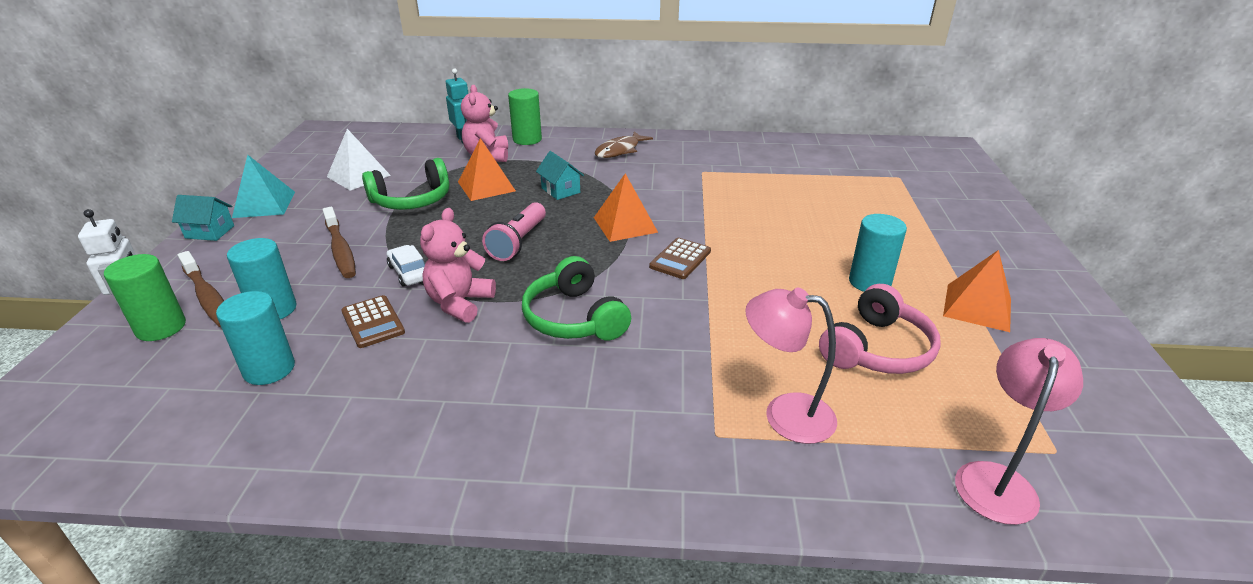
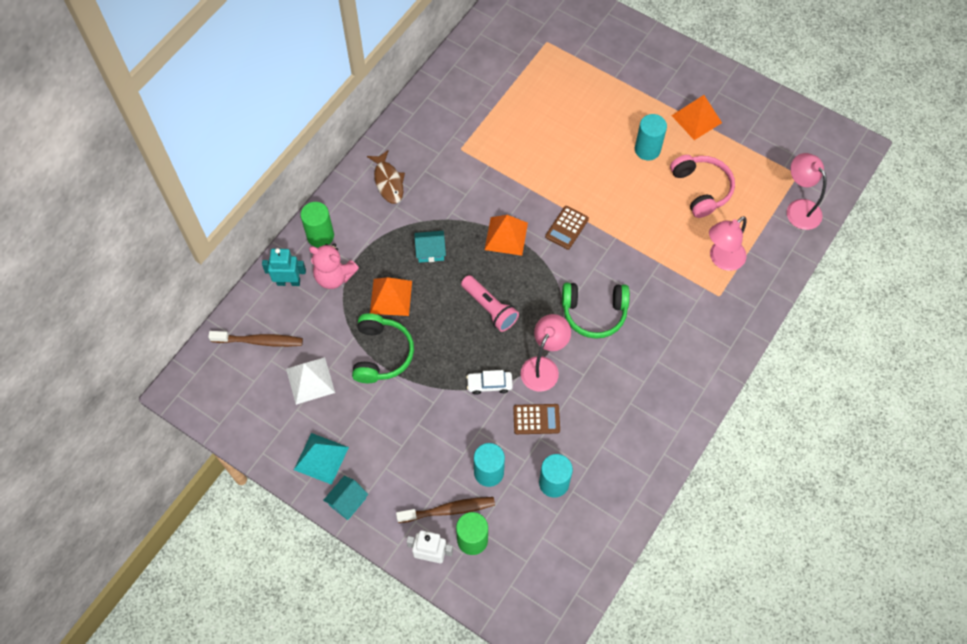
camera: 60 degrees left, 30 degrees up
(340, 250) = (432, 419): brown toothbrush -> brown toothbrush (259, 341)
(459, 303) = (543, 367): pink teddy bear -> pink lamp
(680, 259) = (567, 228): brown calculator -> brown calculator turned 60 degrees clockwise

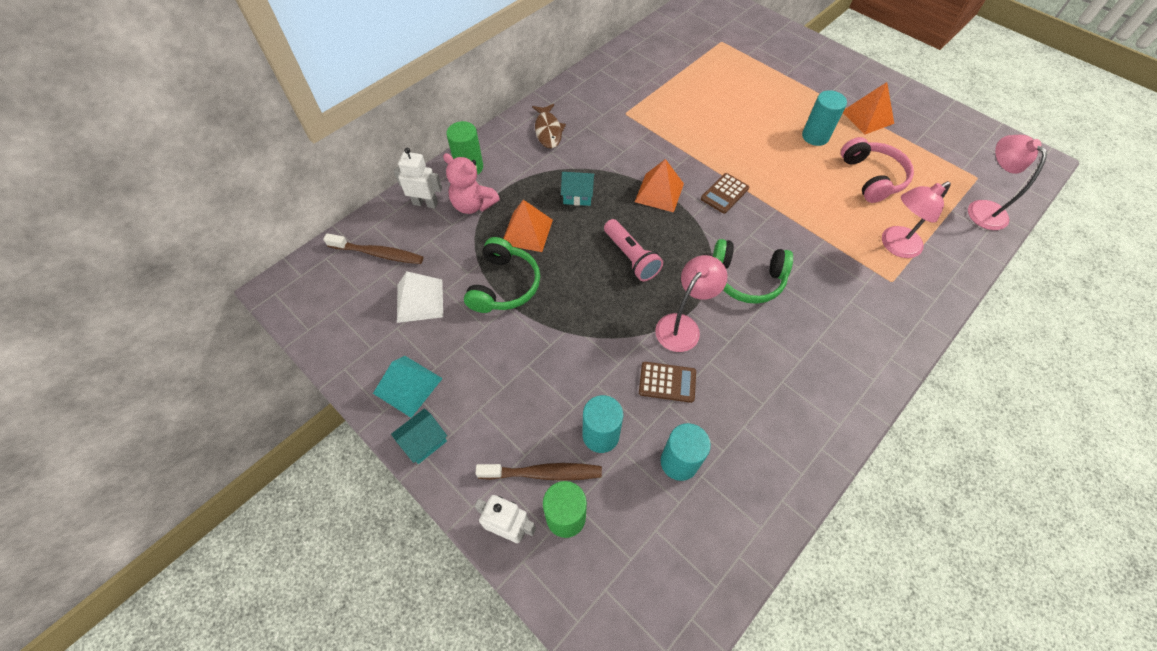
camera: 10 degrees right, 5 degrees down
(288, 282) = (425, 203): turquoise robot -> white robot
(489, 384) = (618, 335): white car -> none

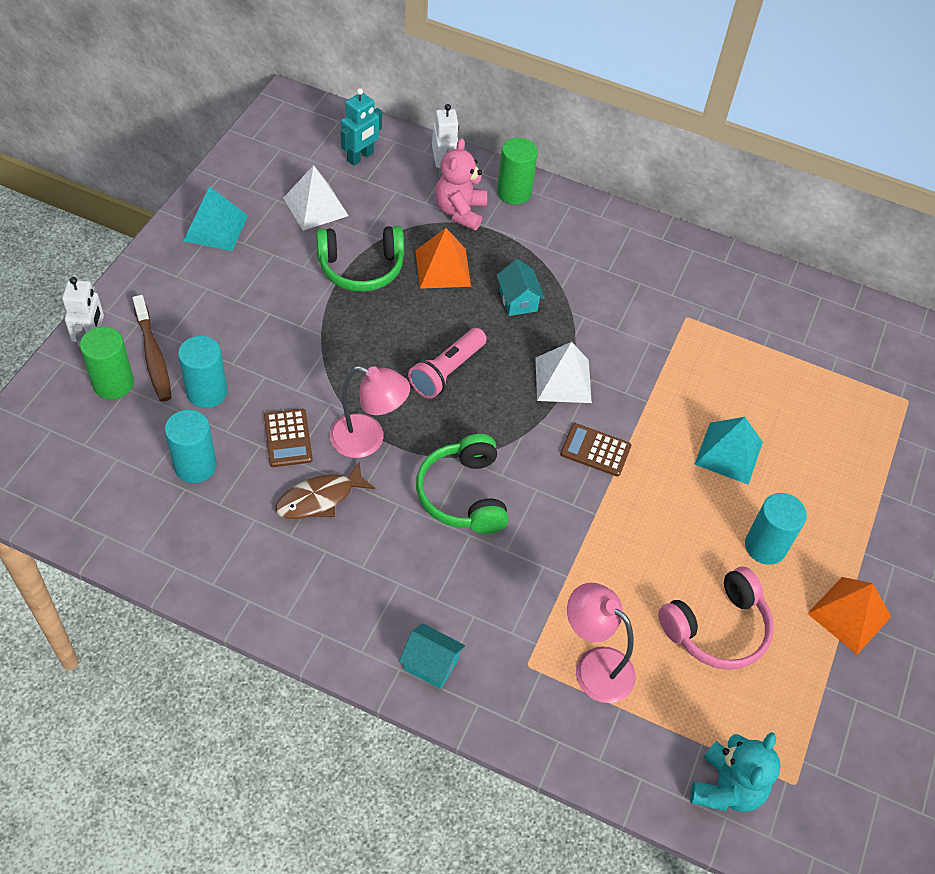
camera: 65 degrees right, 5 degrees down
(378, 254) = (360, 157): brown toothbrush -> turquoise robot
(424, 441) = (161, 258): turquoise house -> turquoise house (431, 664)
(548, 131) = (611, 247): brown fish -> brown fish (319, 498)
(659, 192) = (563, 380): orange pyramid -> white pyramid
(742, 129) = (728, 453): none -> turquoise pyramid
(981, 209) = (726, 788): pink lamp -> turquoise teddy bear

